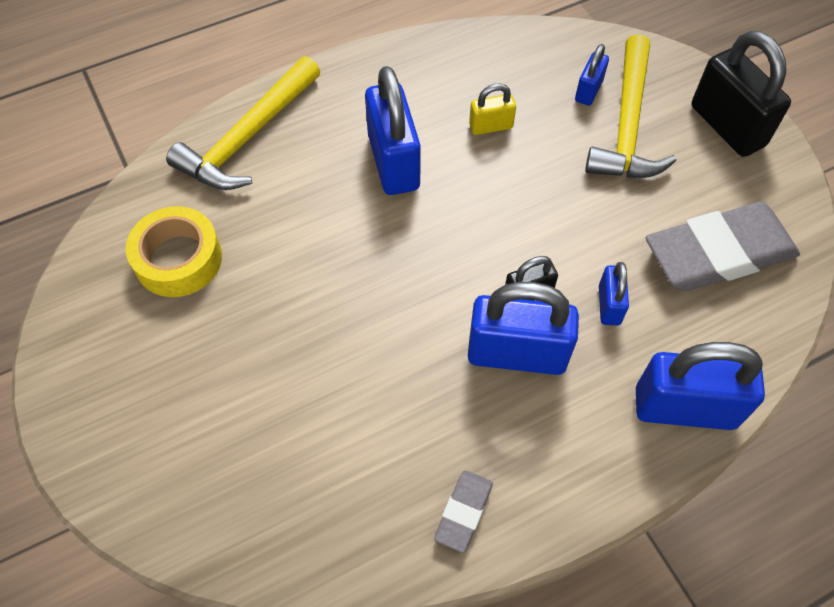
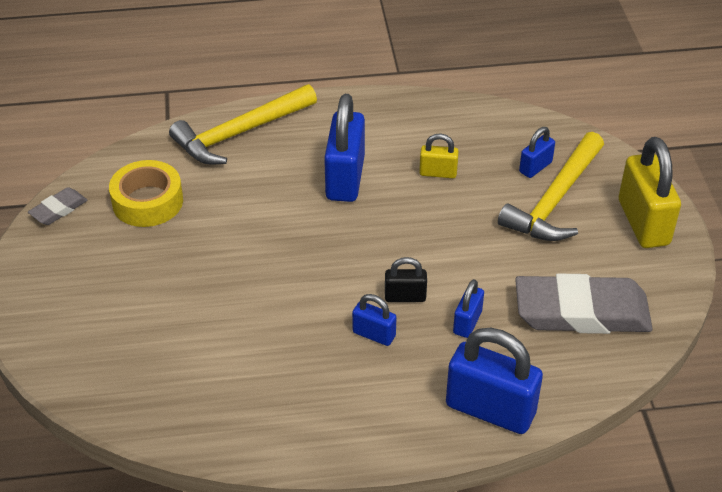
camera: 20 degrees right, 15 degrees down
(463, 512) = (276, 425): grey eraser -> grey eraser (58, 209)
(517, 353) = (374, 334): blue padlock -> blue padlock, size x0.51
(727, 126) = (643, 222): black padlock -> yellow padlock

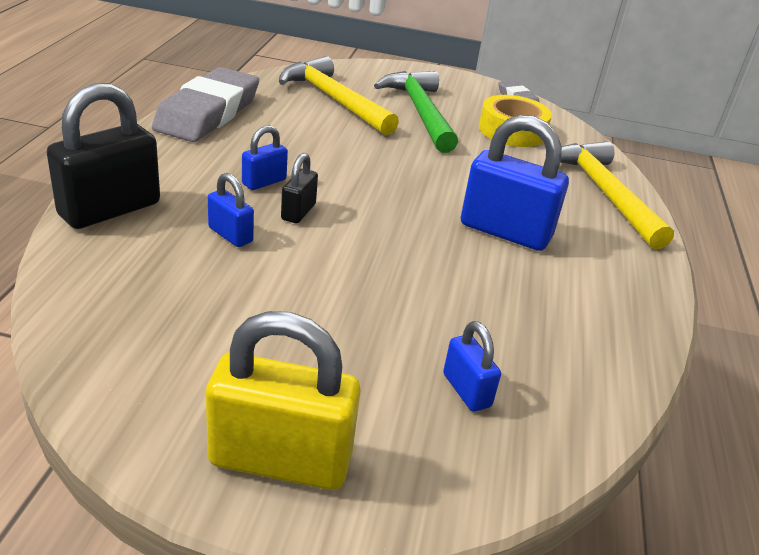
camera: 105 degrees right, 10 degrees down
(146, 273) = (420, 112): none -> green hammer
(438, 173) = (489, 298): yellow padlock -> none
(490, 409) = (110, 209): blue padlock -> black padlock
(555, 200) = (385, 381): yellow hammer -> yellow hammer (334, 100)
(581, 312) = (169, 318): grey eraser -> grey eraser (208, 113)

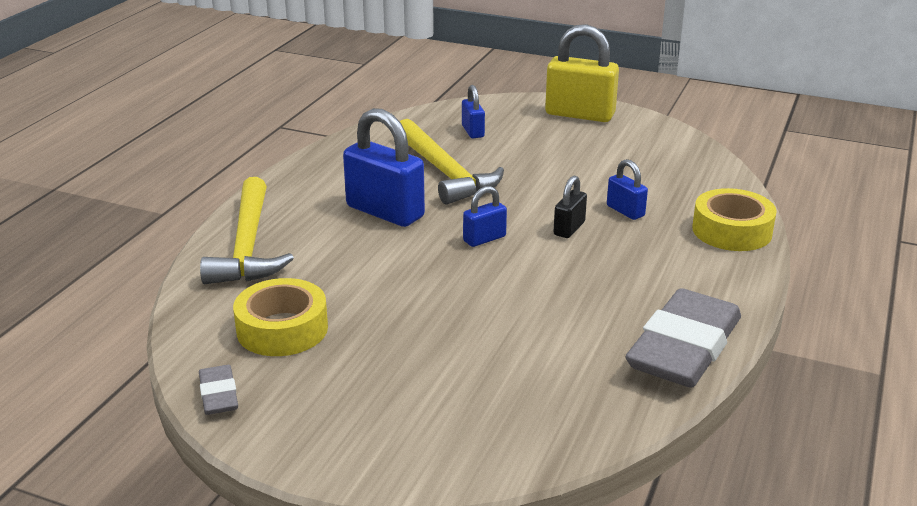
camera: 165 degrees left, 5 degrees down
(110, 209) = (732, 231): black padlock -> yellow tape
(264, 182) = (602, 256): blue padlock -> blue padlock (484, 239)
(334, 100) = (515, 380): yellow hammer -> yellow hammer (445, 173)
(420, 112) = (394, 360): green hammer -> none

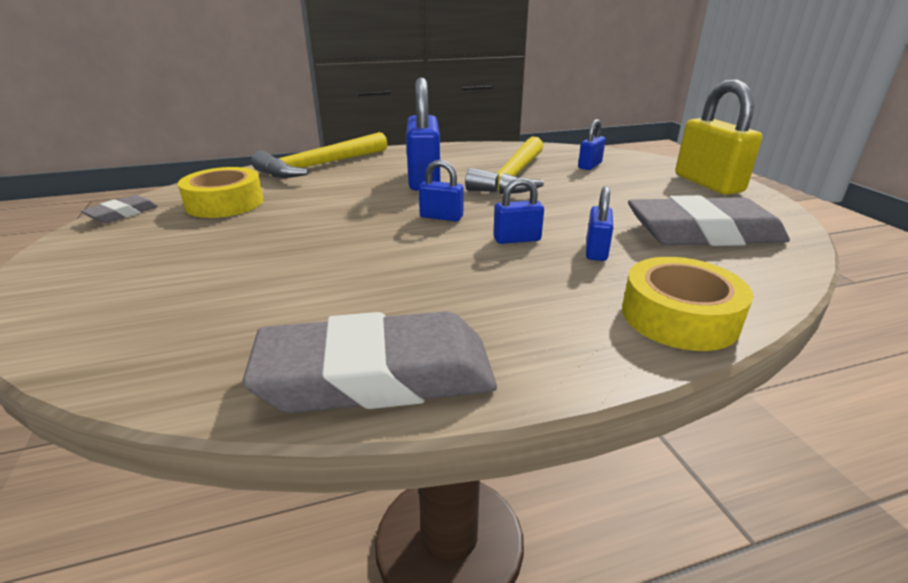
camera: 50 degrees right, 0 degrees up
(569, 228) = (517, 239): black padlock -> blue padlock
(650, 164) = (703, 233): none -> grey eraser

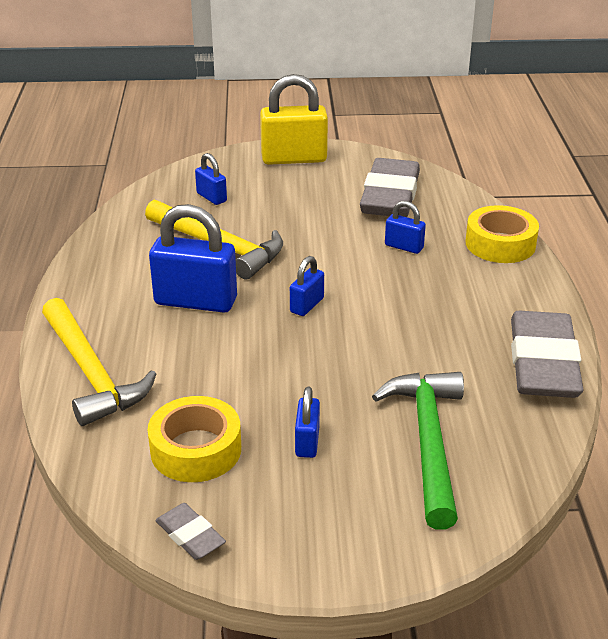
camera: 75 degrees left, 5 degrees up
(208, 298) = (428, 442): none -> green hammer
(517, 239) = (370, 276): blue padlock -> blue padlock (307, 442)

